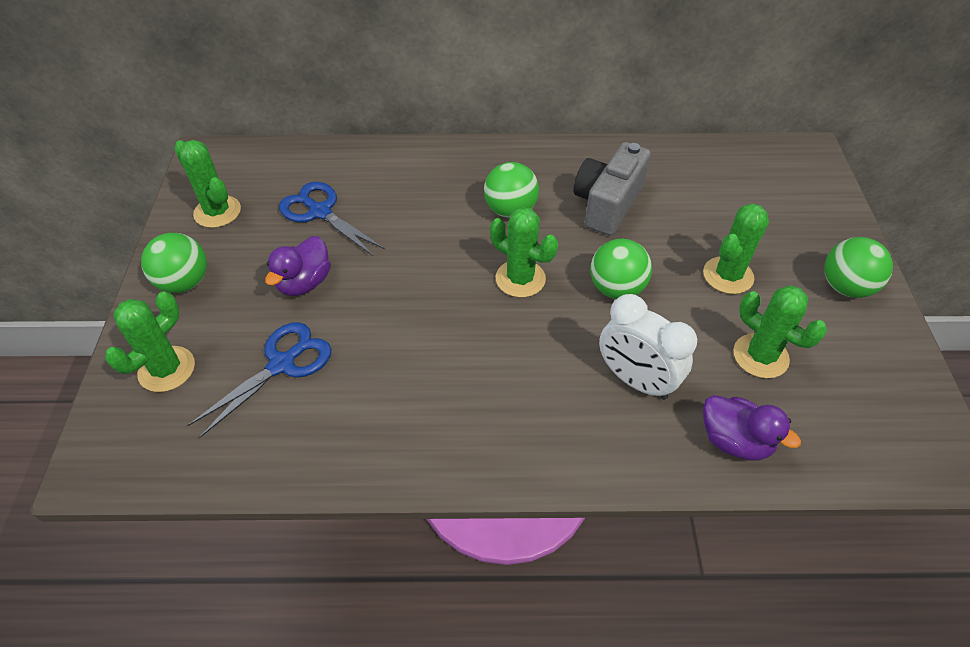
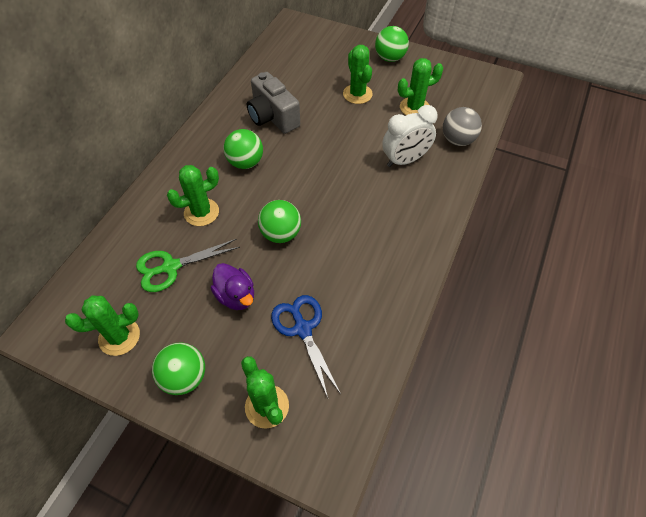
camera: 65 degrees left, 5 degrees up
(320, 212) = (171, 267): blue scissors -> green scissors
(520, 279) = (306, 180): green cactus -> green cactus (201, 212)
(616, 288) = (339, 141): green ball -> green ball (281, 234)
(734, 441) = (457, 140): purple duck -> grey ball

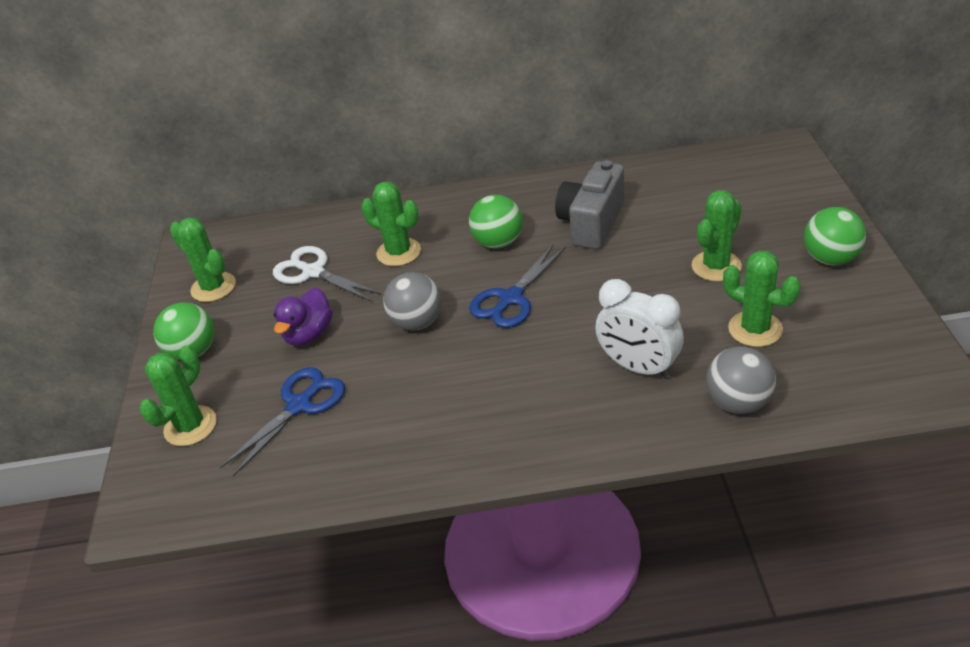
camera: 65 degrees right, 15 degrees down
(171, 267) = (313, 272): green scissors -> white scissors
(281, 234) = (417, 322): green ball -> grey ball
(303, 182) = (511, 299): none -> blue scissors

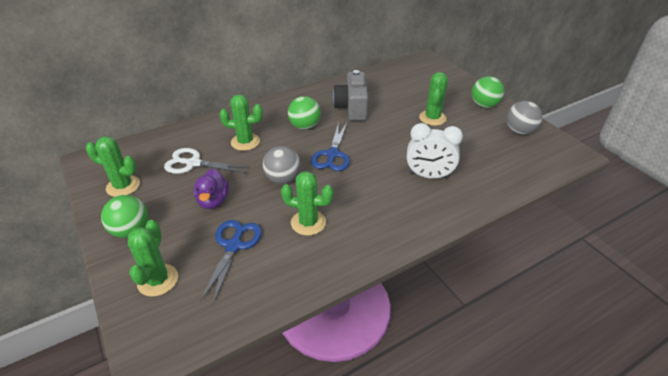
camera: 30 degrees left, 0 degrees up
(738, 402) = (491, 182): grey ball -> grey ball (519, 131)
(755, 329) = (473, 144): green cactus -> green cactus (308, 222)

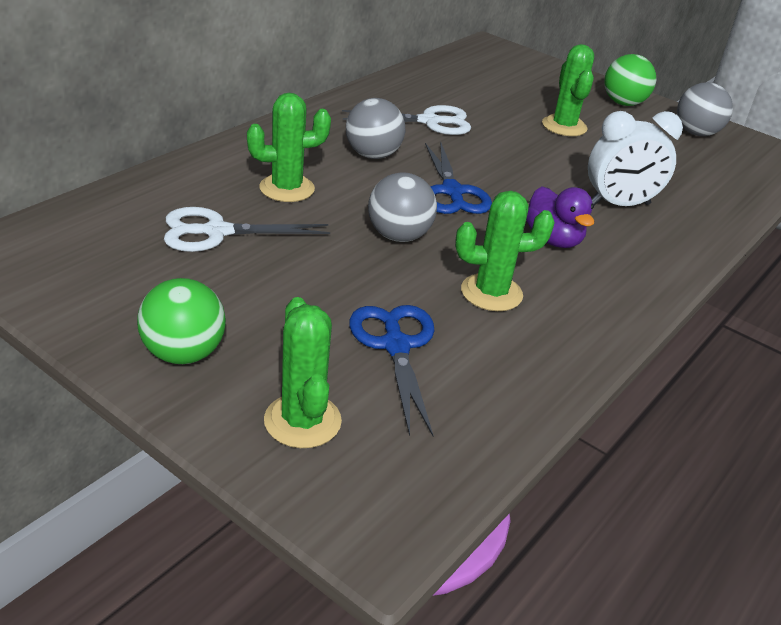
camera: 25 degrees left, 5 degrees down
(123, 186) = (104, 285): green cactus -> none
(213, 201) = (303, 285): purple duck -> purple duck (553, 240)
(305, 126) = (372, 155): green ball -> grey ball
(352, 108) = (429, 122): grey camera -> white scissors

